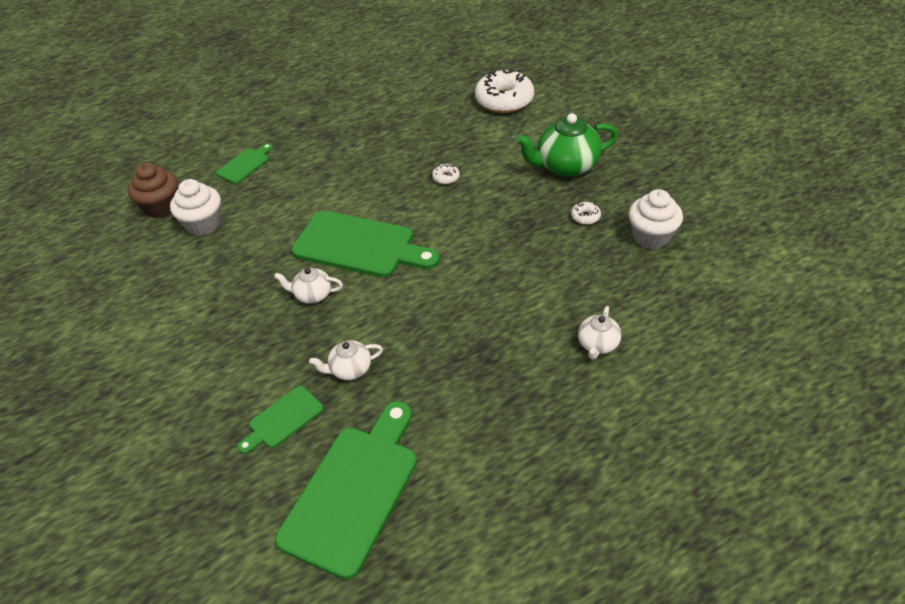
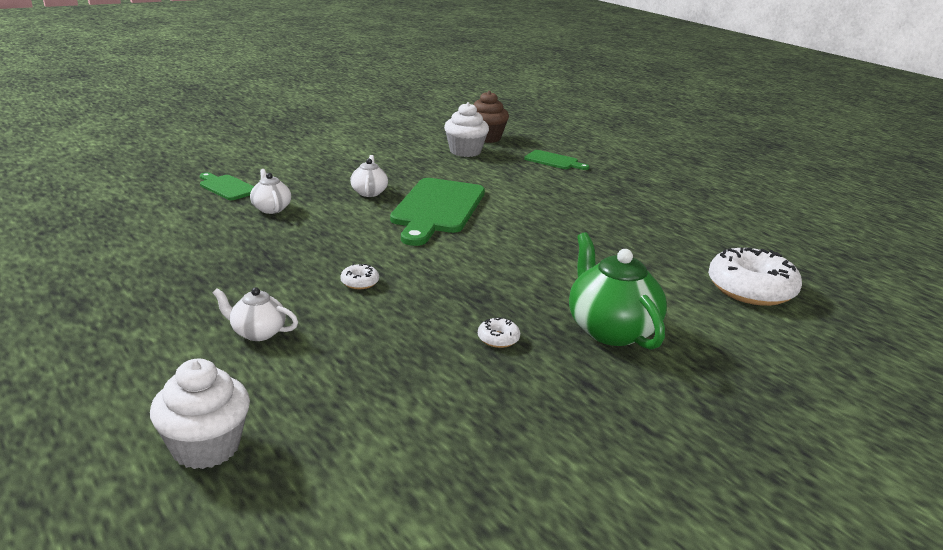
camera: 80 degrees right, 20 degrees down
(354, 491) = (137, 213): green cutting board -> none
(446, 177) = (560, 249): white donut -> white donut (359, 282)
(651, 237) = (458, 391): white cupcake -> white cupcake (206, 447)

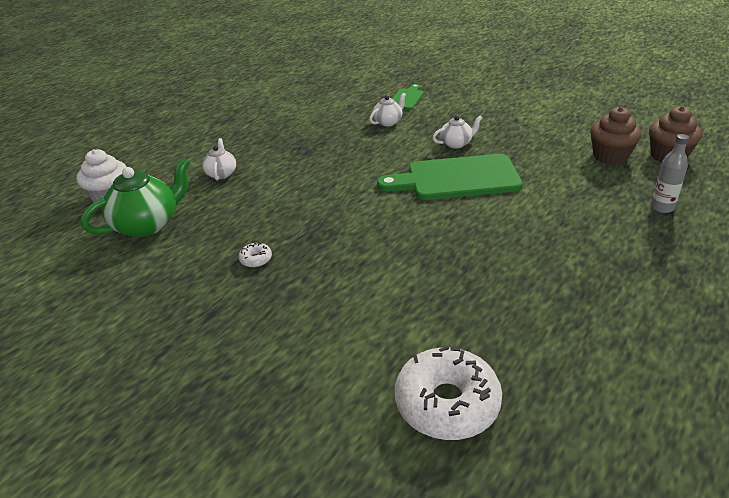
camera: 75 degrees right, 10 degrees up
(359, 282) = (303, 185): white donut -> none
(465, 151) = (610, 156): white cupcake -> brown cupcake
(554, 161) = (662, 207): green cutting board -> grey bottle
(611, 330) = (298, 312): green teapot -> green teapot (148, 224)

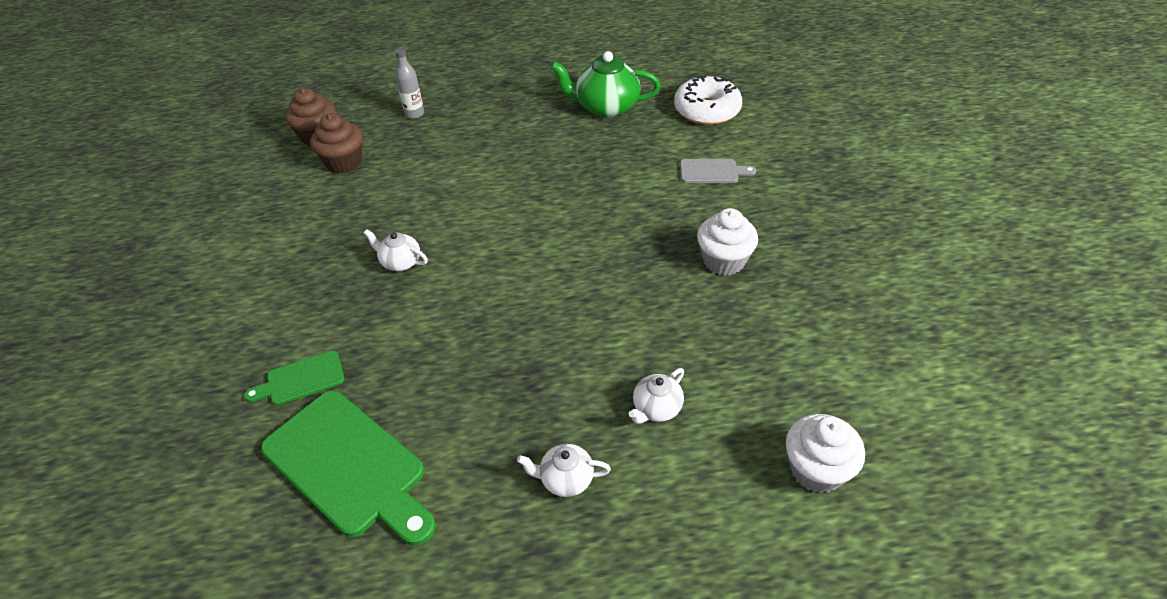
camera: 135 degrees left, 10 degrees up
(148, 224) = (794, 379): green teapot -> green teapot (606, 107)
(256, 259) = (723, 261): white donut -> white cupcake
(347, 326) = (712, 171): none -> grey cutting board
(388, 122) = (391, 350): white teapot -> white teapot (565, 479)
(456, 178) = (473, 225): green cutting board -> green cutting board (349, 466)

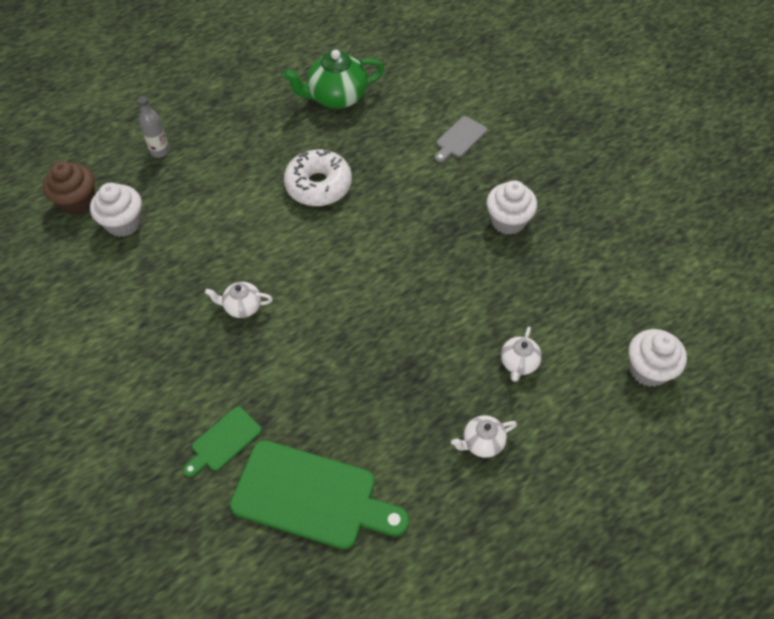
camera: 25 degrees left, 10 degrees up
(344, 162) = (123, 223): brown cupcake -> white cupcake
(707, 110) = (425, 77): white donut -> white donut (318, 185)
(712, 171) = (459, 139): grey cutting board -> grey cutting board turned 150 degrees clockwise

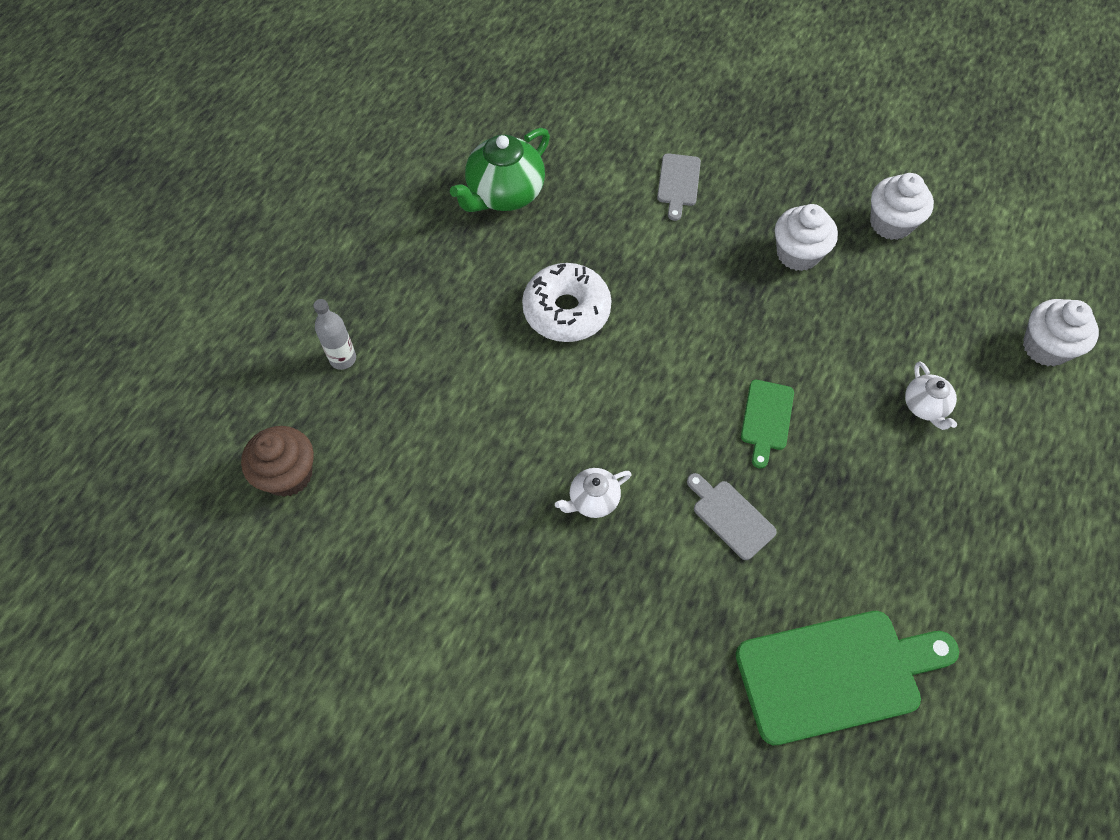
camera: 30 degrees left, 5 degrees up
(123, 223) = (369, 472): white cupcake -> white cupcake (890, 223)
(223, 441) = (696, 669): green cutting board -> green cutting board (766, 419)
(322, 362) = (730, 516): none -> grey cutting board
(482, 442) = (955, 512): white teapot -> none

